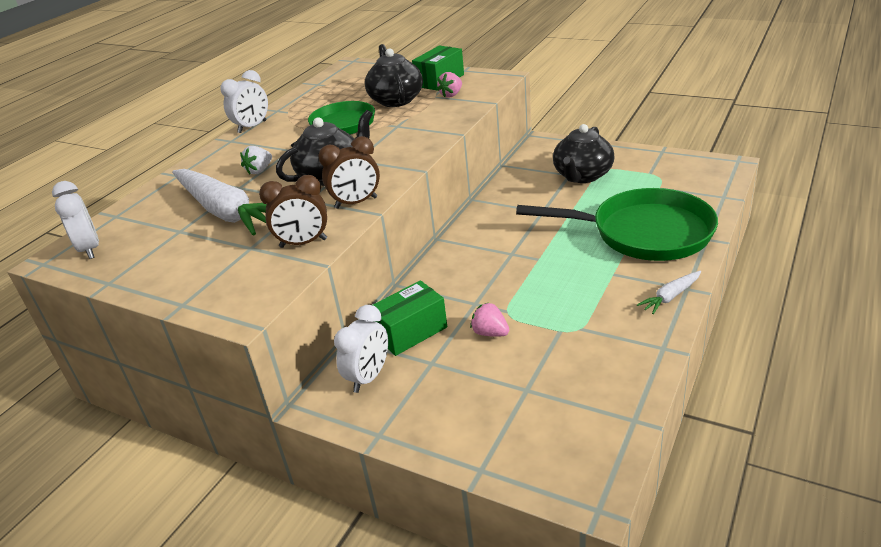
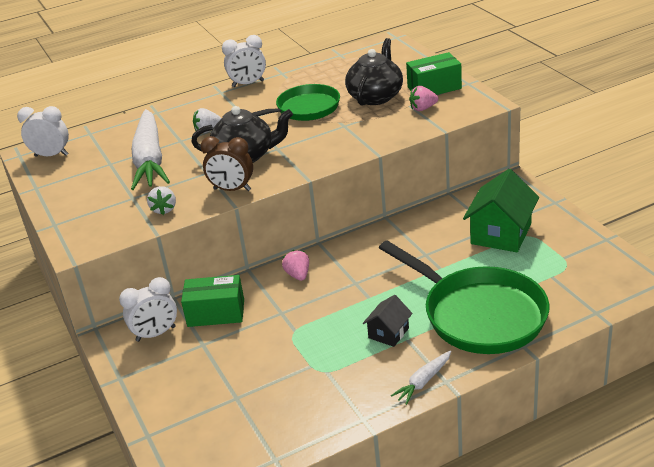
camera: 35 degrees right, 0 degrees up
(90, 249) = (51, 155): white clock -> white clock turned 90 degrees counterclockwise
(303, 243) = (164, 209): brown clock -> white strawberry
(490, 333) = (263, 342): pink strawberry -> pink strawberry (298, 275)
(582, 176) = (501, 234): black teapot -> green house
(592, 276) = (388, 333): none -> black house
(670, 297) = (423, 381): white carrot -> white carrot turned 45 degrees counterclockwise

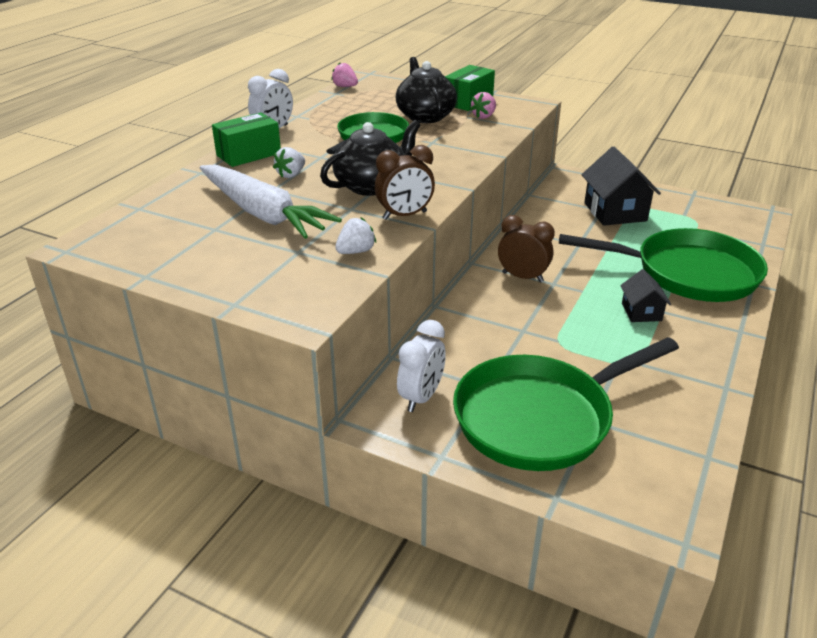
camera: 40 degrees left, 0 degrees up
(51, 155) = (117, 240): white clock -> none
(164, 209) = (356, 251): white strawberry -> white strawberry turned 90 degrees counterclockwise
(207, 381) = (540, 417): none -> green pan
(216, 313) = (459, 354): green box -> green box (249, 154)
(298, 275) = (492, 294): pink strawberry -> pink strawberry (345, 87)
(339, 269) = (522, 277): none -> brown clock
(423, 381) = (725, 338): white carrot -> none
(501, 234) = (615, 212): green house -> black house

